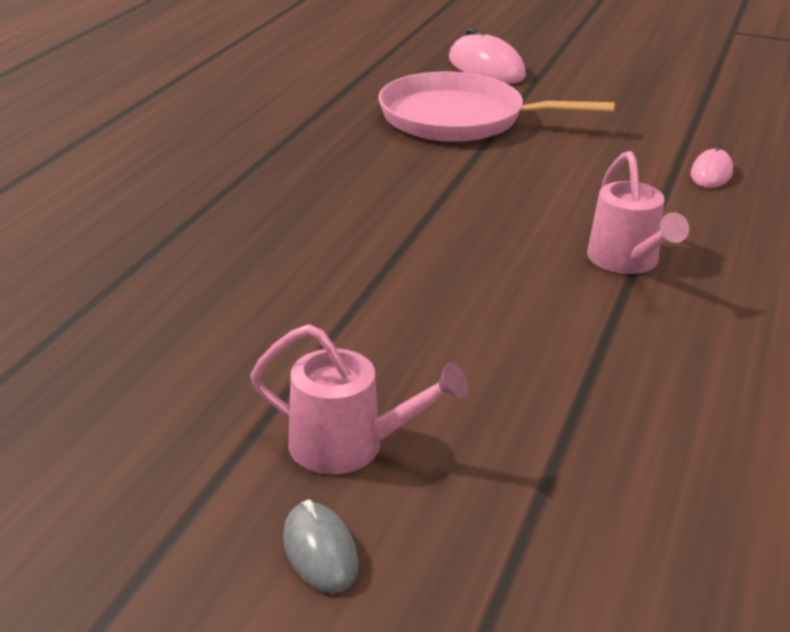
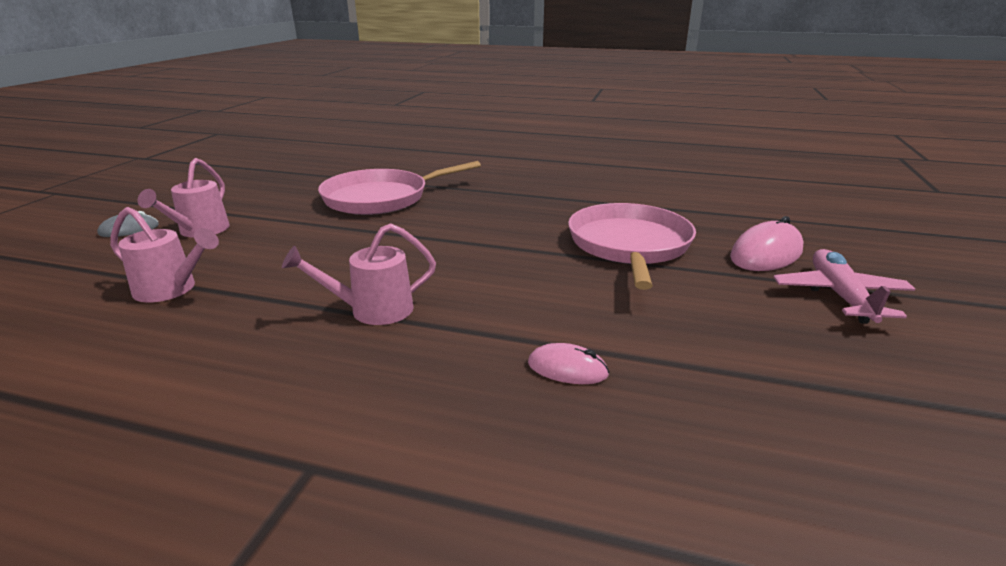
camera: 85 degrees right, 5 degrees down
(233, 268) = (381, 198): none -> pink pan
(570, 62) = (839, 296): none -> pink plane
(590, 423) = (172, 290): none -> pink watering can

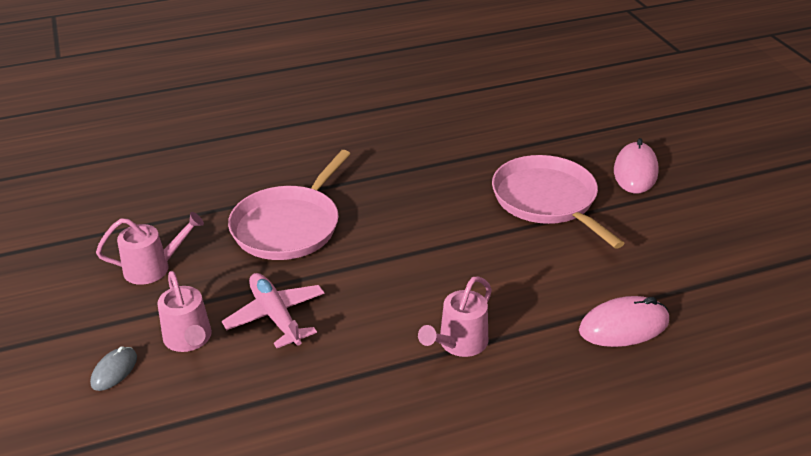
camera: 35 degrees left, 10 degrees up
(172, 290) = (283, 403): pink watering can -> pink watering can (154, 268)
(567, 369) = (623, 326): pink mouse -> pink mouse, size x1.72
(839, 296) = (703, 195): pink plane -> pink plane (275, 316)

